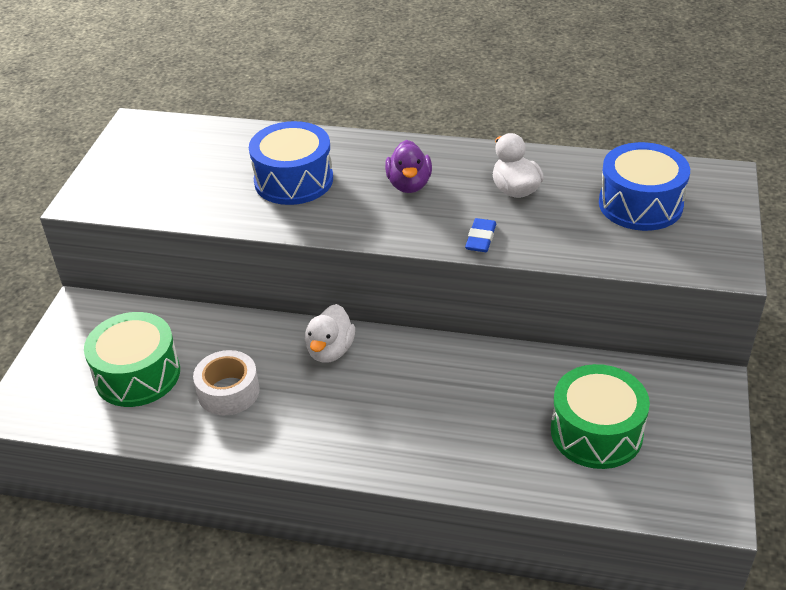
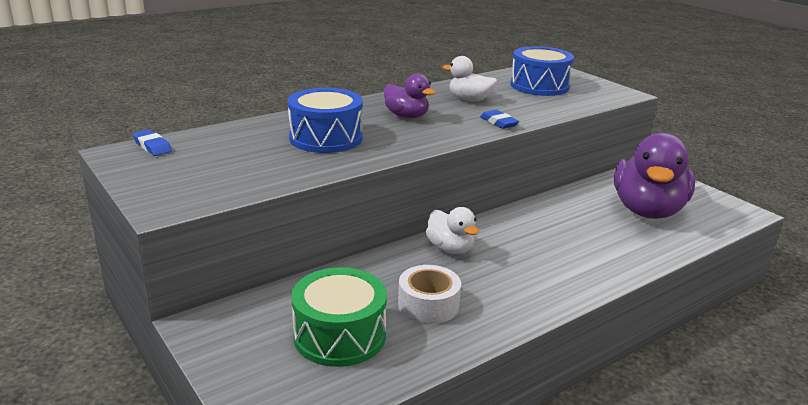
camera: 50 degrees left, 15 degrees down
(164, 127) = (152, 146): none -> blue eraser
(596, 432) = (647, 211): green drum -> purple duck

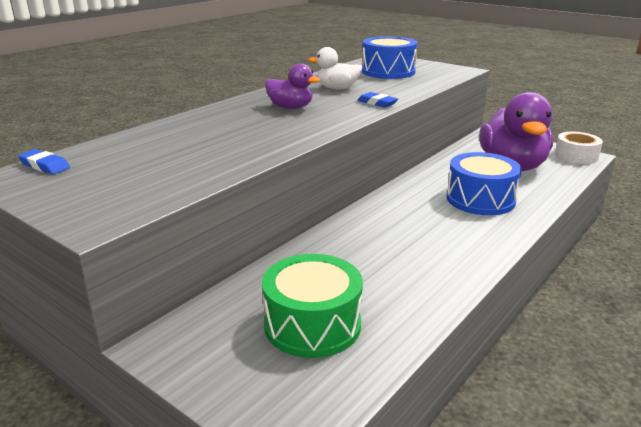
camera: 15 degrees left, 0 degrees up
(326, 138) = (226, 135): blue drum -> blue drum (480, 199)
(428, 305) = (380, 278): white tape -> white tape (576, 156)
(450, 249) = (368, 224): white duck -> none

